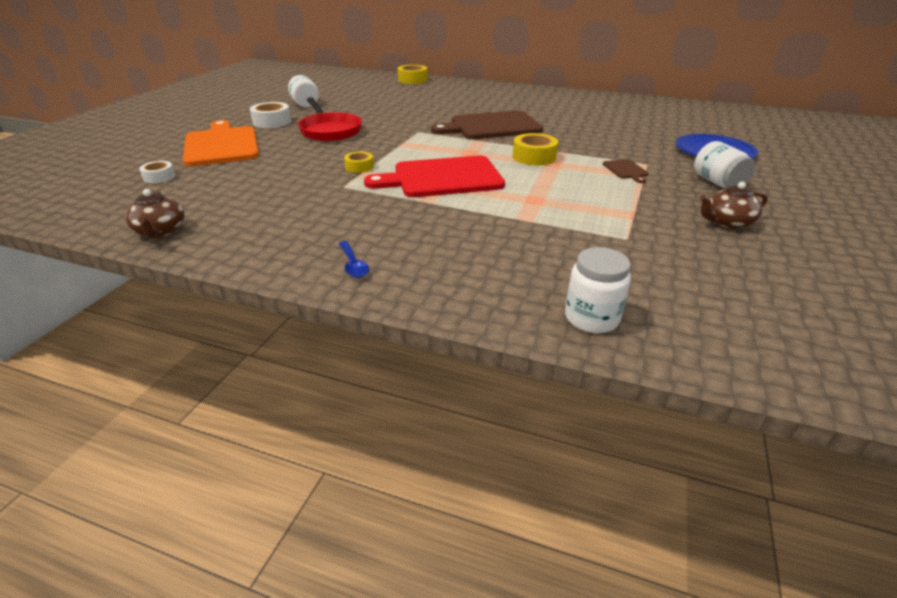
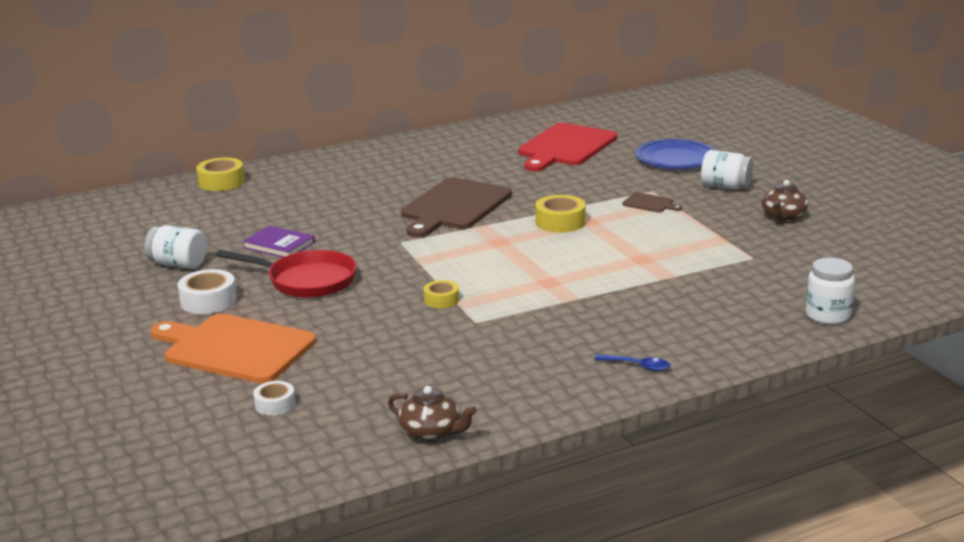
camera: 45 degrees left, 10 degrees down
(363, 112) = (279, 245): none -> purple book
(442, 178) = (535, 275): red cutting board -> red cutting board (565, 147)

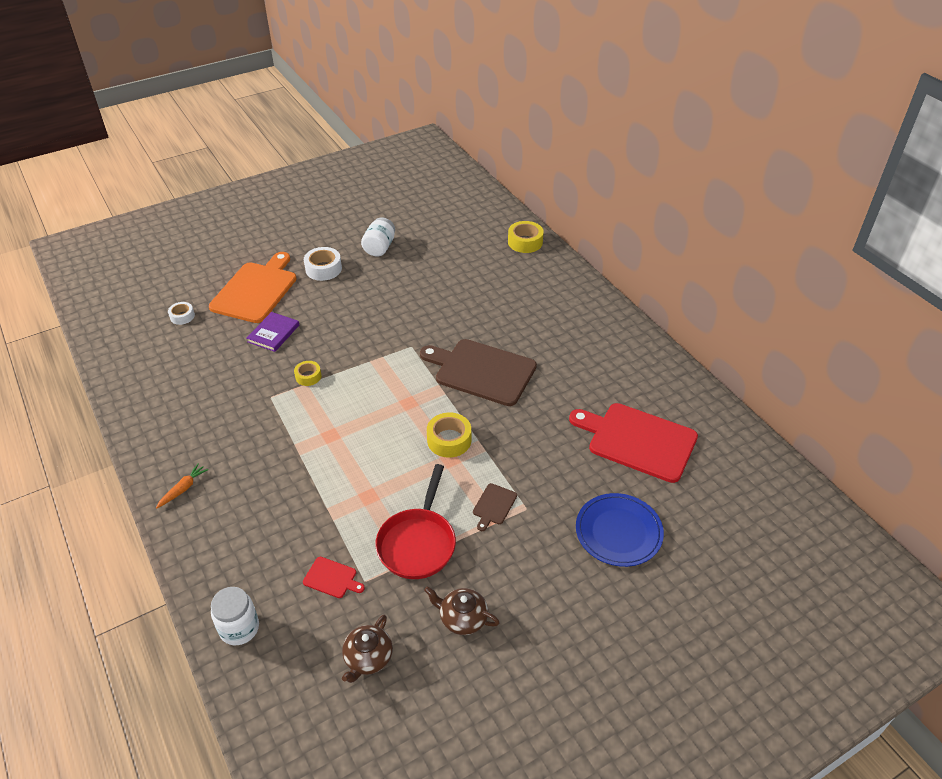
camera: 85 degrees right, 20 degrees up
(279, 245) = (408, 286): purple book -> purple book (273, 333)
(307, 281) = (348, 307): red pan -> red pan (418, 543)
(431, 432) = (129, 385): brown teapot -> brown teapot (368, 658)
(638, 366) = (183, 489): blue spoon -> orange carrot
(725, 187) = (542, 572): white jar -> none
(753, 273) = (332, 578): none -> red cutting board

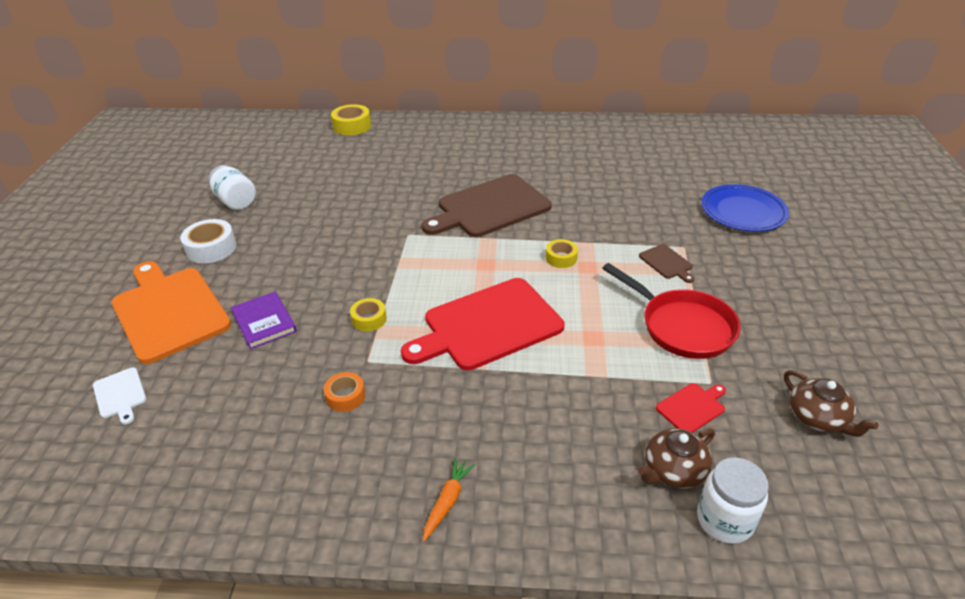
camera: 55 degrees left, 5 degrees down
(182, 316) = (120, 394): white tape -> white cutting board
(183, 489) = (447, 501): orange carrot -> orange carrot turned 45 degrees clockwise
(235, 404) = (345, 396): none -> orange tape
(449, 440) = (561, 258): yellow tape -> yellow tape, size x0.62
(462, 618) = (795, 332): brown teapot -> brown teapot (673, 470)
(638, 440) = (649, 166): red cutting board -> red cutting board (487, 325)

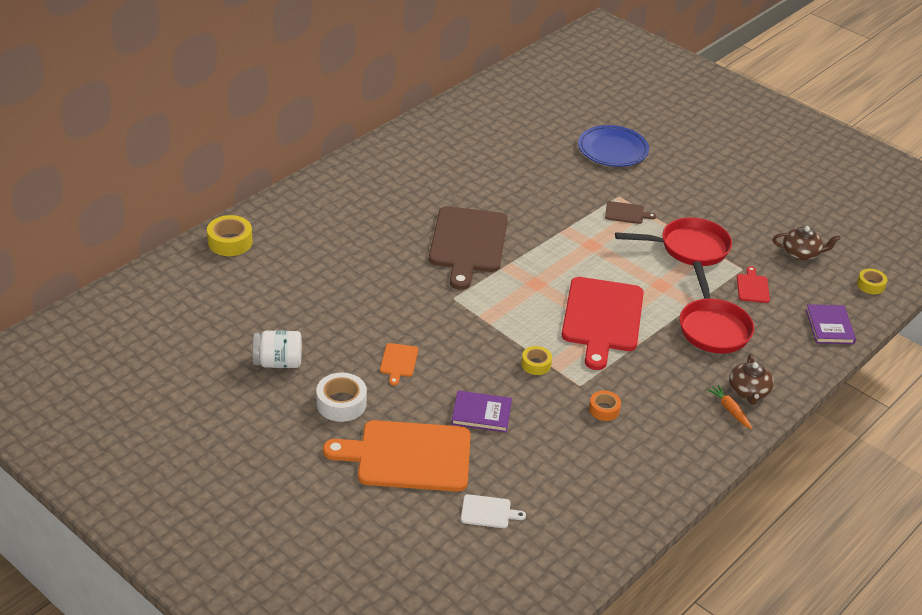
camera: 55 degrees left, 0 degrees up
(292, 248) = (398, 362): none -> orange cutting board
(561, 258) = (569, 249): yellow tape -> yellow tape (870, 285)
(577, 411) = (713, 327): none -> red pan
(673, 470) = (786, 322): brown teapot -> brown teapot (748, 391)
(724, 520) = (829, 326): white jar -> purple book

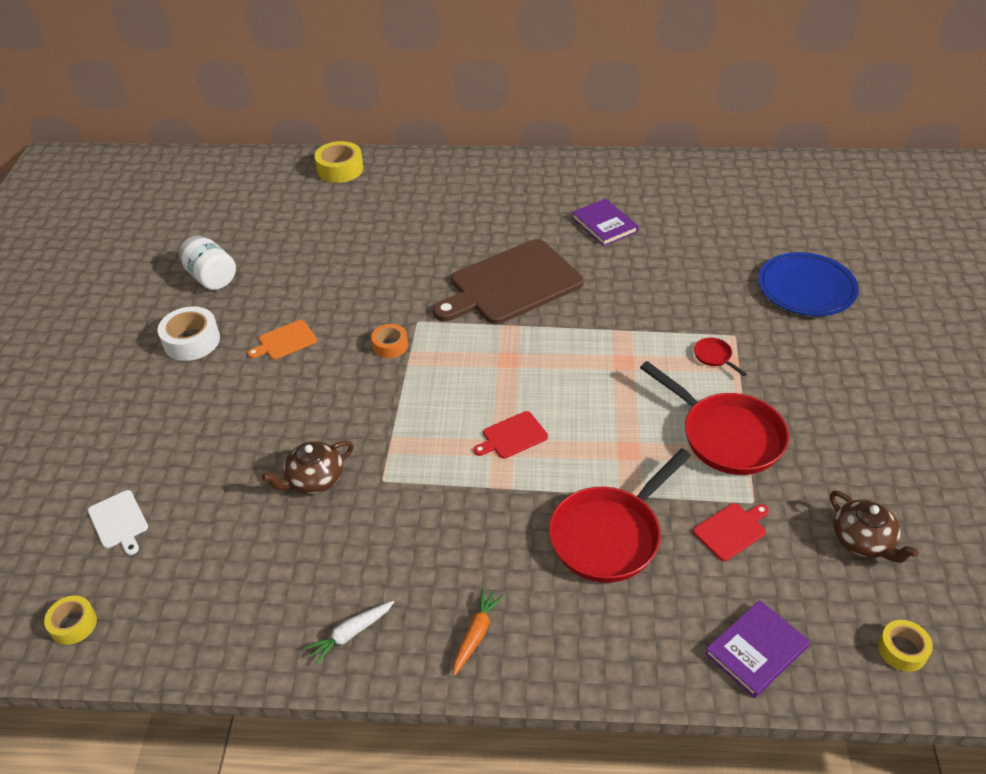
camera: 55 degrees right, 5 degrees up
(408, 456) = (156, 421): orange cutting board -> none
(481, 413) = (264, 434): purple book -> purple book (604, 225)
(536, 364) = (380, 430): yellow tape -> yellow tape (73, 624)
(602, 318) = (512, 436): red cutting board -> red cutting board, size x0.42
(604, 409) = (362, 521): orange tape -> orange tape (390, 345)
(626, 213) = (714, 356): brown cutting board -> red pan
(683, 455) = (351, 634): none -> white carrot
(748, 391) = (530, 634): brown teapot -> brown teapot (314, 479)

